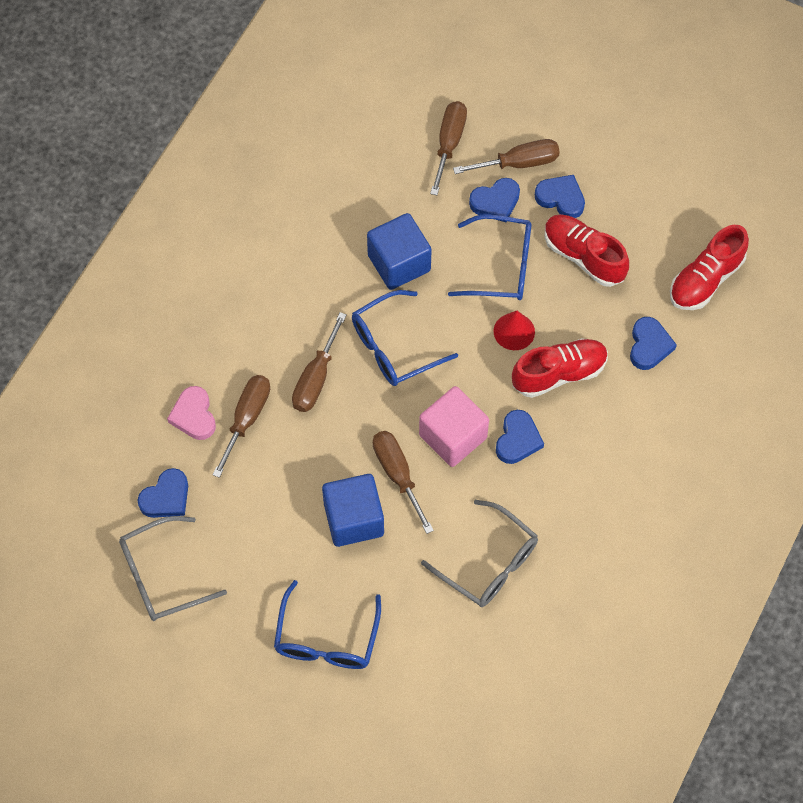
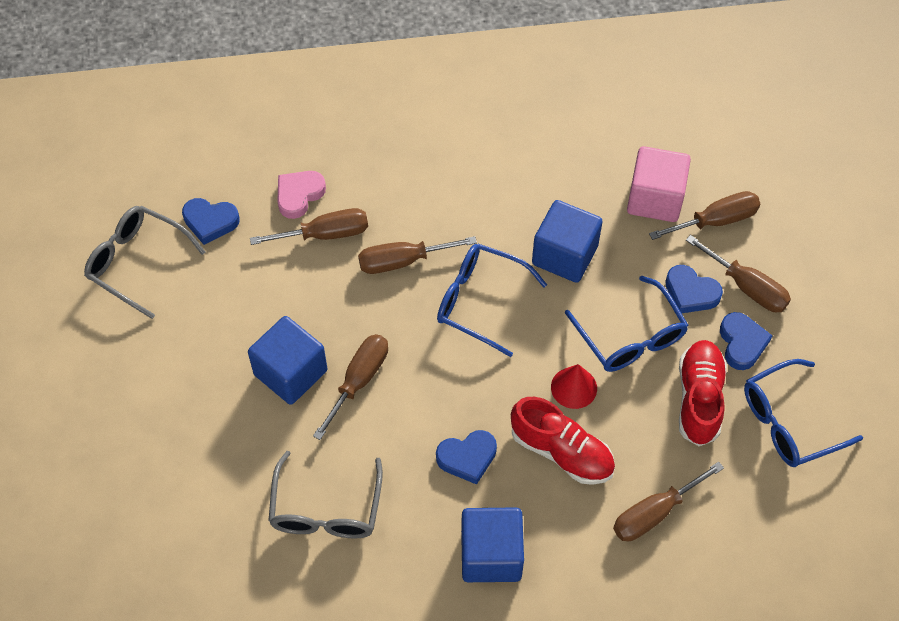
camera: 55 degrees right, 5 degrees down
(327, 638) = (163, 421): blue glasses -> blue glasses (789, 422)
(453, 436) = (429, 402): pink cube -> pink cube (655, 198)
(605, 473) = (491, 555): none -> blue cube
(649, 346) = (654, 513): blue heart -> brown screwdriver
(705, 279) = (767, 521): red shoe -> none

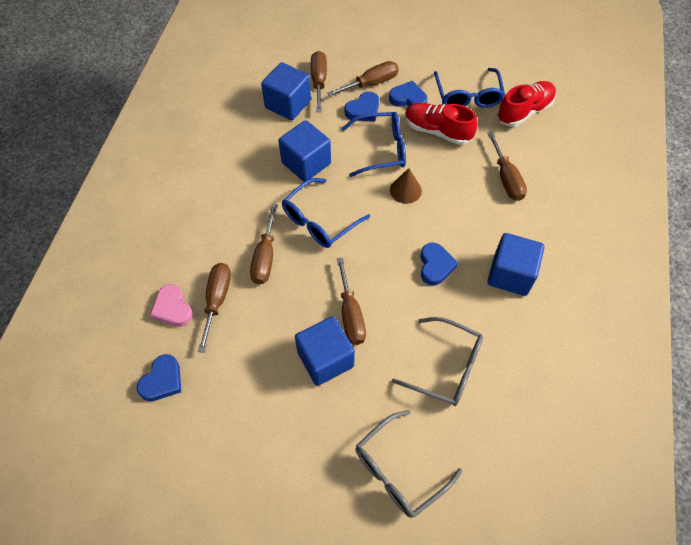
camera: 70 degrees left, 0 degrees up
(138, 263) = (172, 450): grey glasses -> grey glasses (399, 470)
(359, 380) = (350, 314): brown screwdriver -> brown screwdriver turned 150 degrees counterclockwise
(561, 451) = (449, 212): red shoe -> red shoe (524, 111)
(574, 387) = (405, 190): red cone -> brown cone
(655, 198) = (288, 104): pink cube -> blue cube

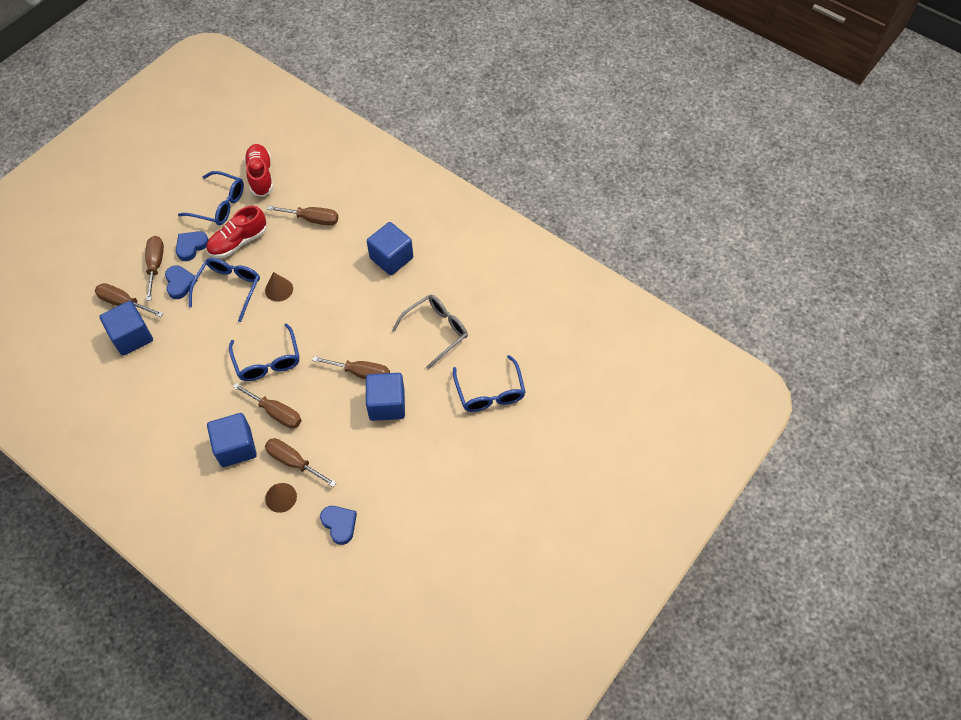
camera: 65 degrees left, 0 degrees up
(173, 308) = (281, 497): pink heart -> brown cone
(306, 163) = (205, 348): blue cube -> blue cube (236, 447)
(399, 470) = (490, 392): grey glasses -> blue glasses
(435, 266) = (356, 300): blue heart -> none

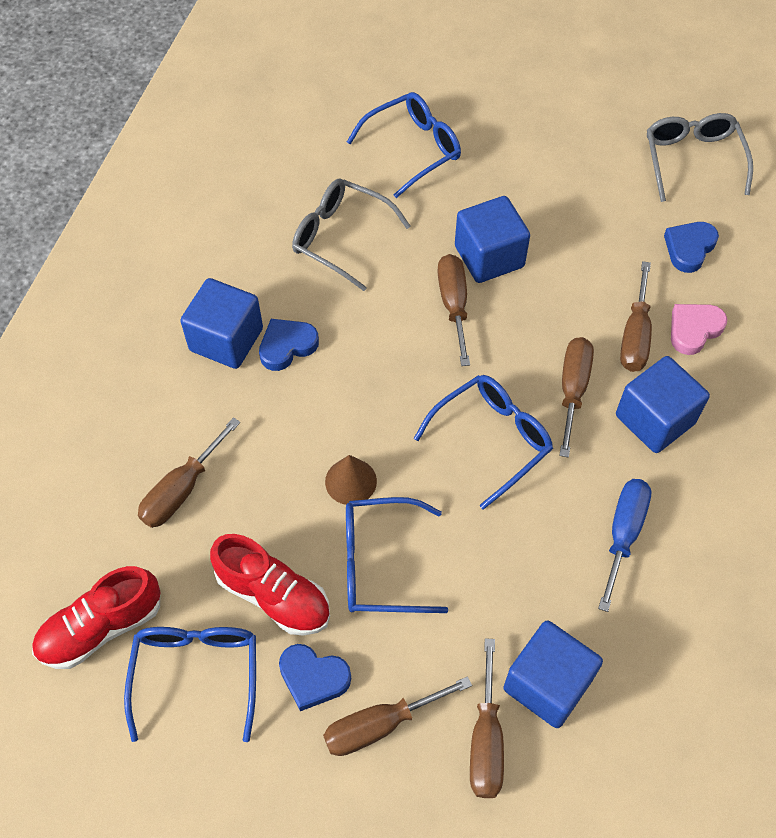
camera: 110 degrees left, 0 degrees up
(180, 283) = (403, 656): blue heart -> blue heart (287, 346)
(182, 401) = (623, 534): none -> blue screwdriver
(281, 497) = (694, 330): brown cone -> pink heart
(312, 219) = (182, 490): brown screwdriver -> brown screwdriver turned 135 degrees counterclockwise
(409, 563) = (692, 161): none -> grey glasses

